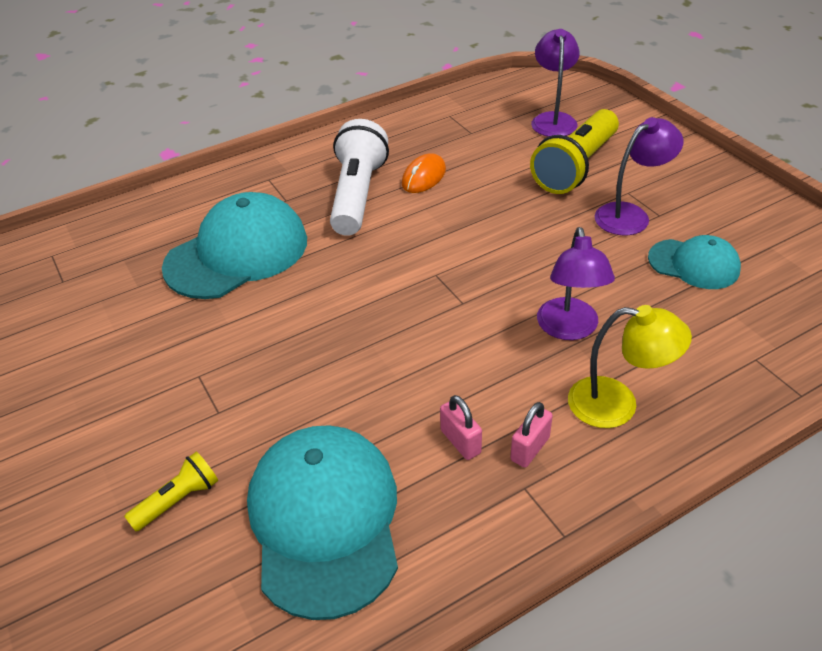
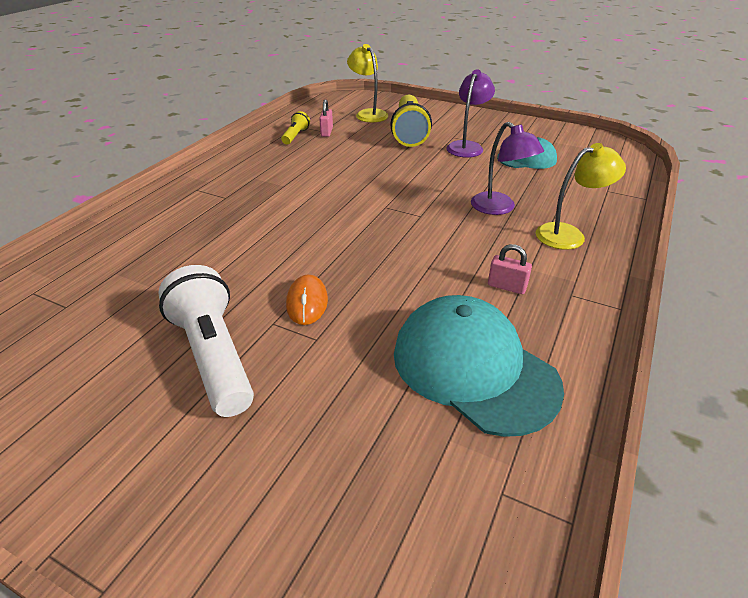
camera: 35 degrees left, 5 degrees down
(178, 500) = (348, 409): yellow flashlight -> yellow flashlight (295, 136)
(237, 253) = (219, 238): turquoise cap -> none
(357, 195) = (279, 180): white flashlight -> white flashlight (214, 356)
(424, 177) = (317, 160): orange mouse -> orange mouse (307, 302)
(530, 449) = (550, 274): pink padlock -> pink padlock (326, 132)
(553, 119) = (368, 114): purple lamp -> yellow lamp

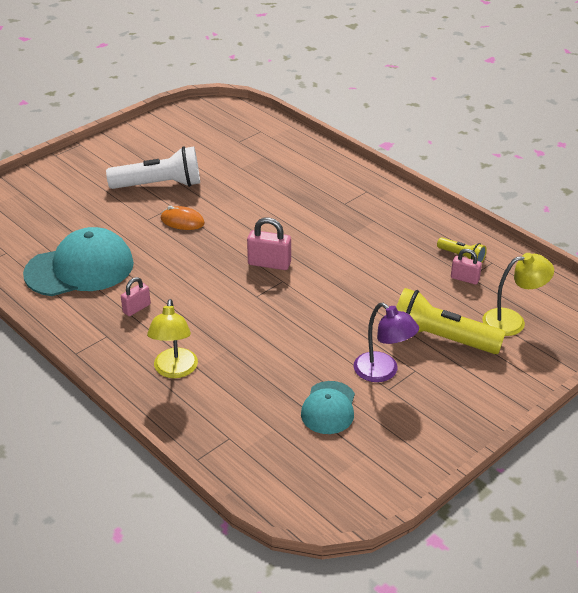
camera: 110 degrees right, 0 degrees up
(362, 219) = (269, 264): none -> pink padlock
(499, 208) = (240, 346): purple lamp -> none

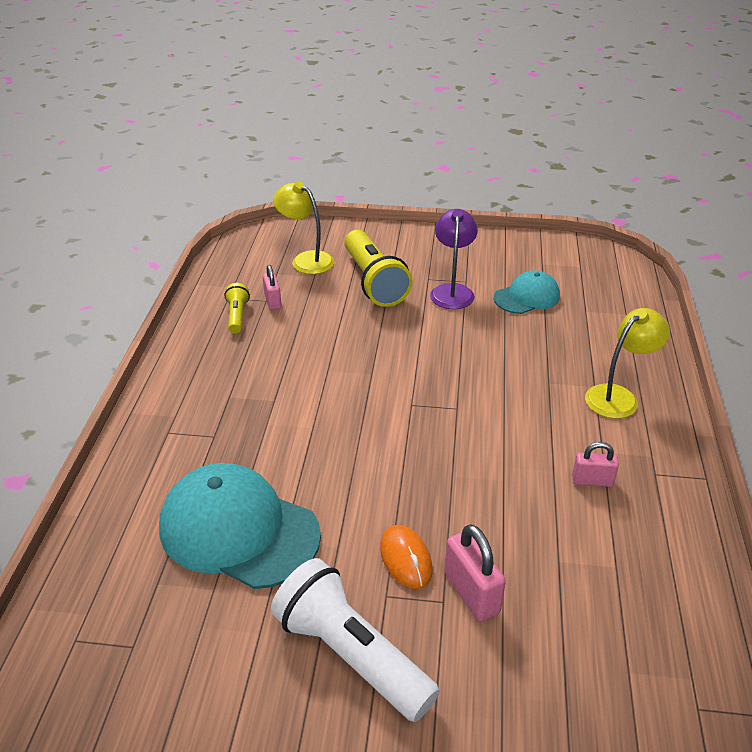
camera: 130 degrees left, 0 degrees up
(80, 268) = (610, 588): turquoise cap -> turquoise cap (238, 530)
(269, 264) = (396, 429): pink padlock -> pink padlock (471, 593)

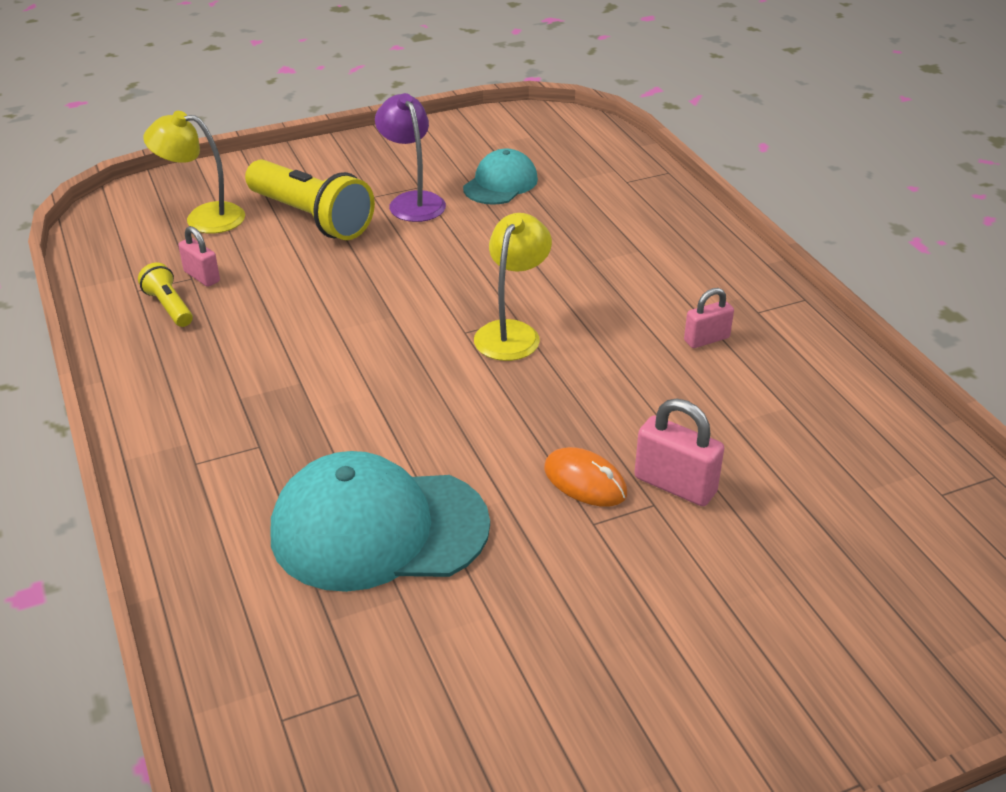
camera: 30 degrees left, 0 degrees up
(351, 655) = (605, 591): white flashlight -> none
(618, 396) = (670, 252): yellow lamp -> yellow lamp (512, 332)

